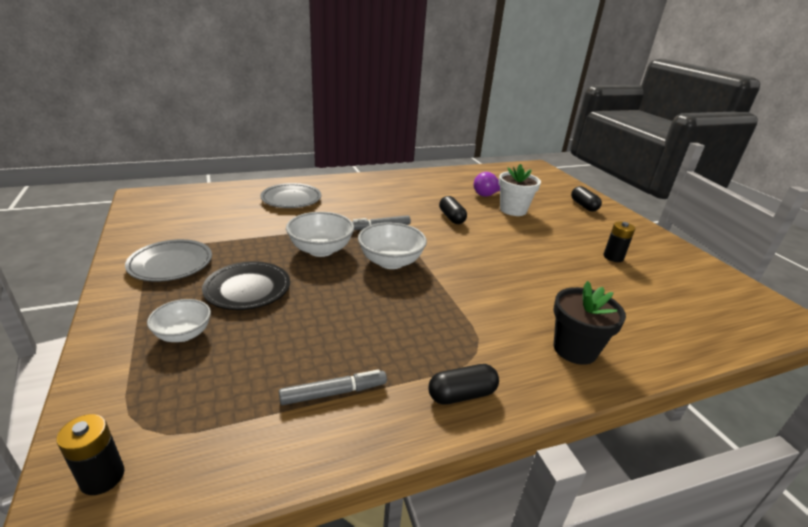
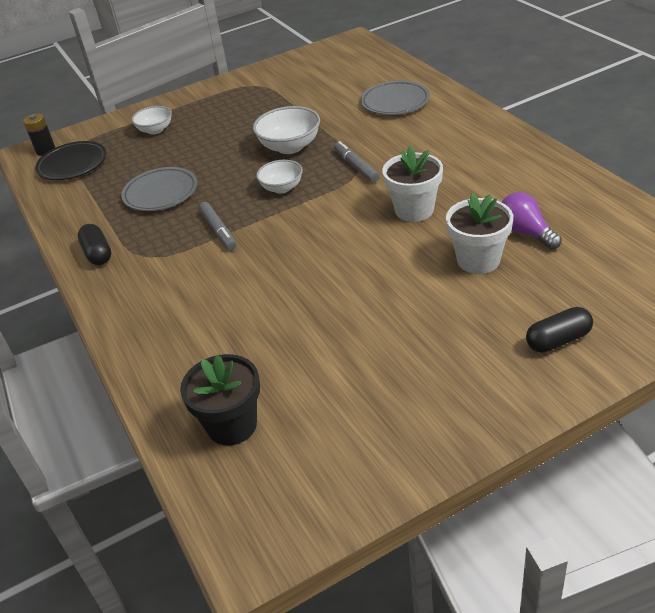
camera: 90 degrees right, 10 degrees up
(171, 264) = (240, 94): grey plate -> grey plate (161, 193)
(247, 289) = (214, 134): black plate -> black plate (72, 165)
(334, 393) = (100, 200): grey marker -> grey marker (218, 230)
(390, 262) = (282, 188): white bowl -> white bowl, size x0.65
(451, 218) = (414, 210): black capsule -> white flower pot
(575, 349) = (155, 315): black flower pot -> black flower pot (232, 425)
(613, 257) = (366, 361): black battery -> none

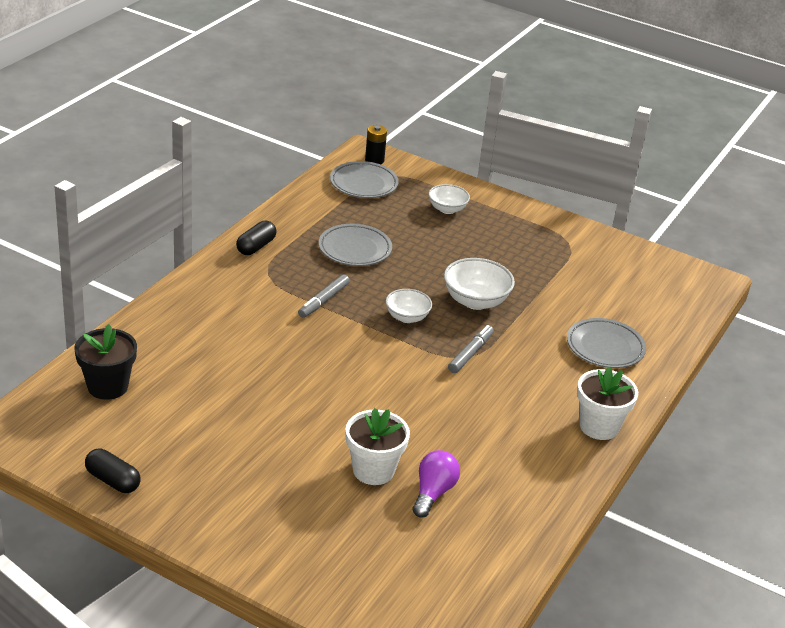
camera: 50 degrees right, 5 degrees down
(72, 165) = (363, 184): black plate -> grey plate
(414, 210) = (424, 410): white flower pot -> white flower pot (599, 426)
(558, 340) = (291, 544): black capsule -> black capsule (113, 480)

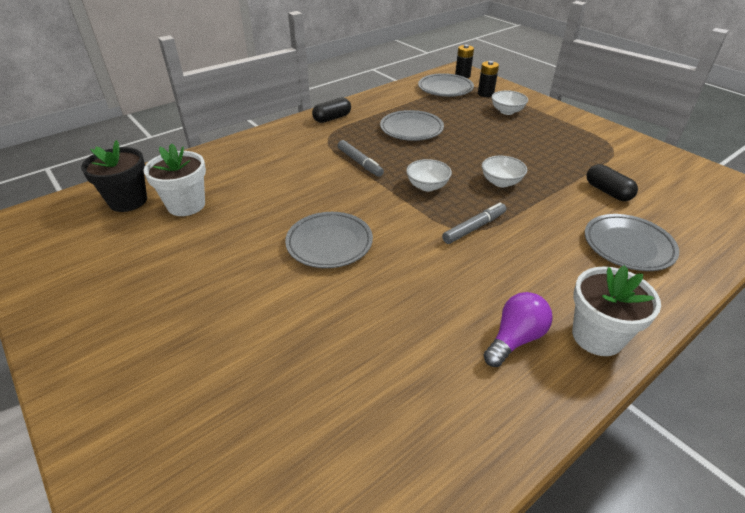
camera: 25 degrees right, 5 degrees up
(113, 480) = (48, 286): black capsule -> black capsule (607, 192)
(323, 301) = (360, 163): grey marker -> grey marker turned 90 degrees counterclockwise
(347, 392) = (329, 243): none -> grey plate
(373, 470) = (302, 332): white flower pot -> white flower pot (186, 205)
(413, 186) = (485, 94): none -> black battery
(433, 492) = (353, 378): purple light bulb -> purple light bulb (515, 339)
(475, 301) = (501, 182): white bowl -> white bowl, size x0.65

